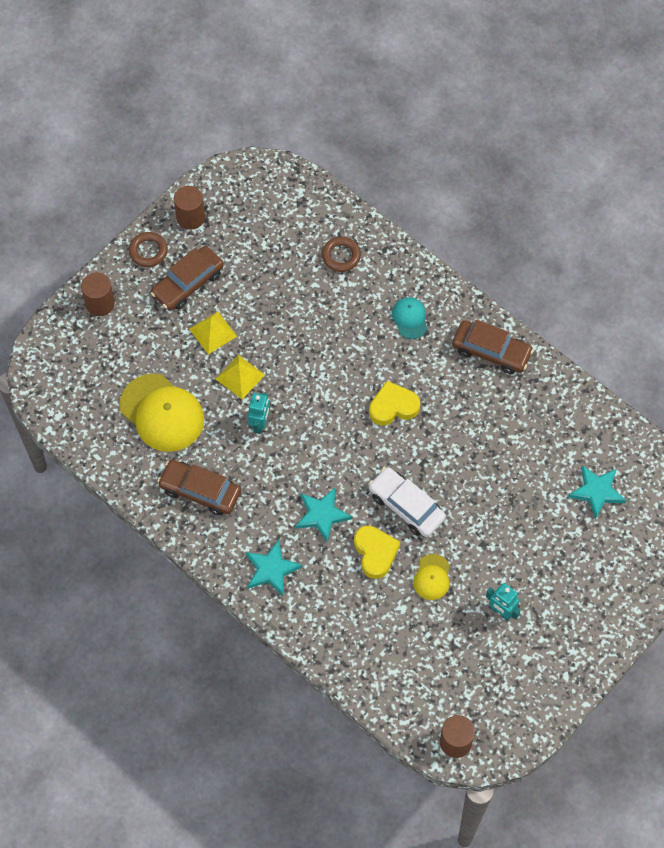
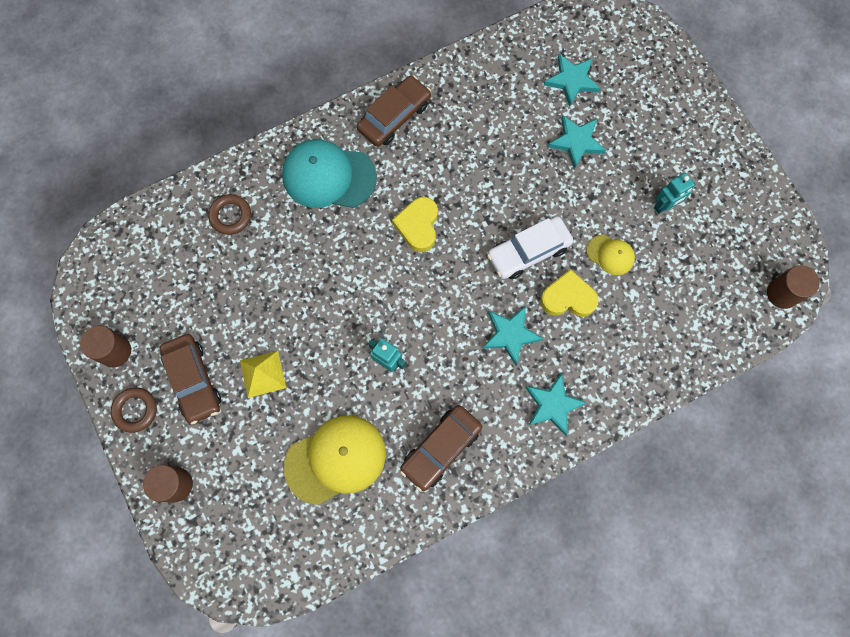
camera: 70 degrees left, 10 degrees up
(240, 376) = (325, 363): yellow pyramid -> none
(410, 318) = (328, 176): turquoise cap -> turquoise cap, size x1.97
(534, 514) = (576, 142): none -> turquoise star

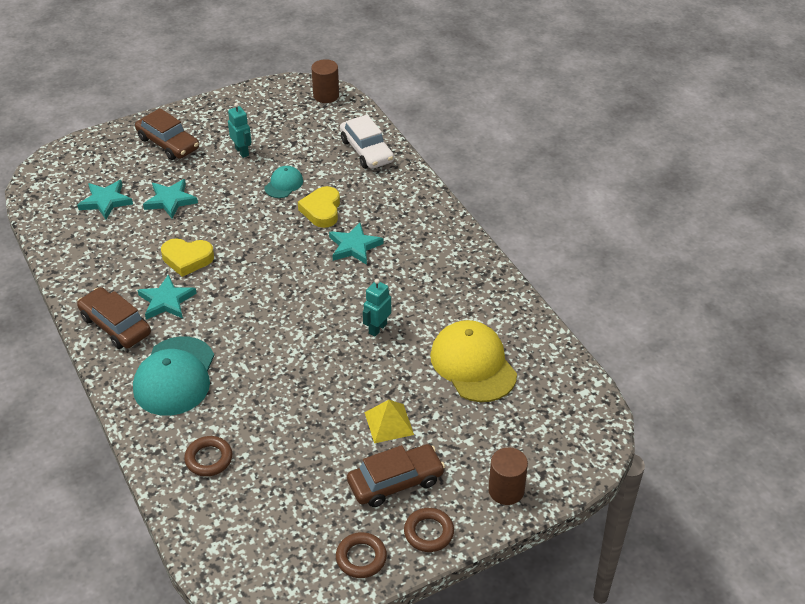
camera: 90 degrees left, 30 degrees down
(115, 351) = (361, 558): brown cylinder -> brown ring
(418, 226) = (240, 307): yellow heart -> yellow heart (187, 259)
(441, 448) = (459, 292): brown car -> brown car (168, 143)
(528, 251) = (275, 233): white car -> white car (366, 151)
(553, 405) = (418, 222): turquoise star -> turquoise star (166, 301)
(610, 255) = (284, 184): yellow cap -> turquoise cap

